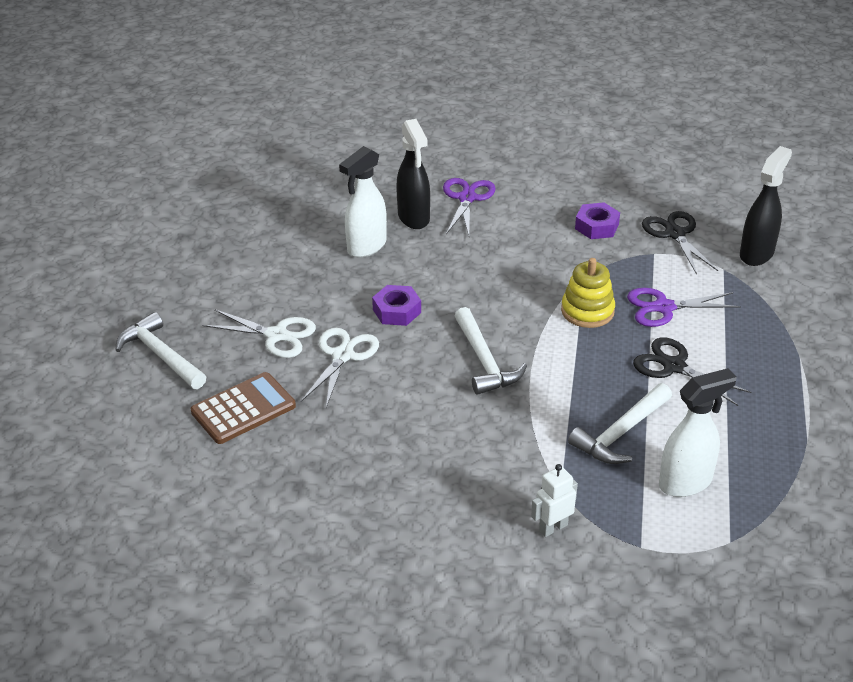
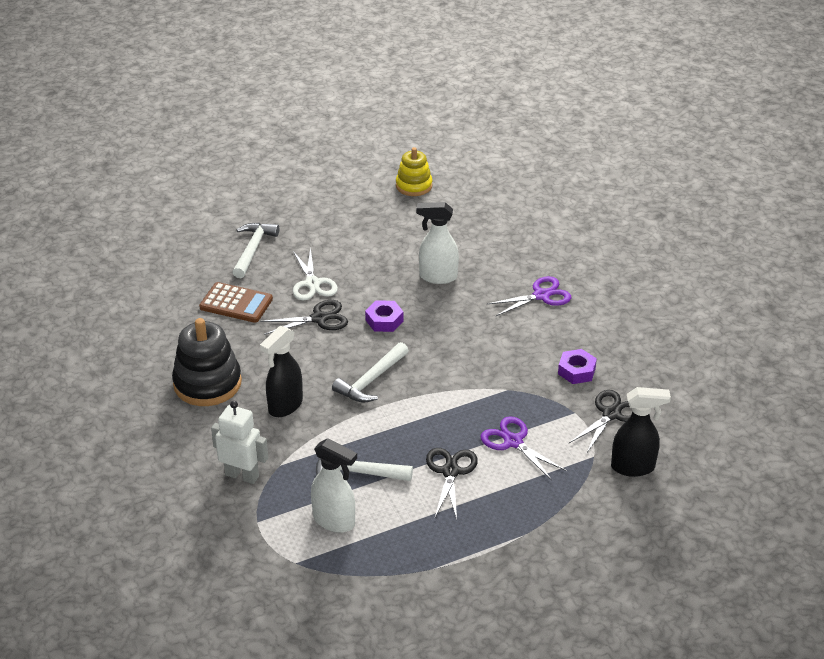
camera: 55 degrees right, 0 degrees up
(342, 355) = (319, 318): white scissors -> black scissors
(364, 492) = (207, 383): none -> black stacking toy
(414, 218) = (491, 282): black spray bottle -> black spray bottle (285, 406)
(553, 527) = (242, 475): white robot -> white robot, size x1.55
(587, 311) = (471, 406): yellow stacking toy -> yellow stacking toy (414, 186)

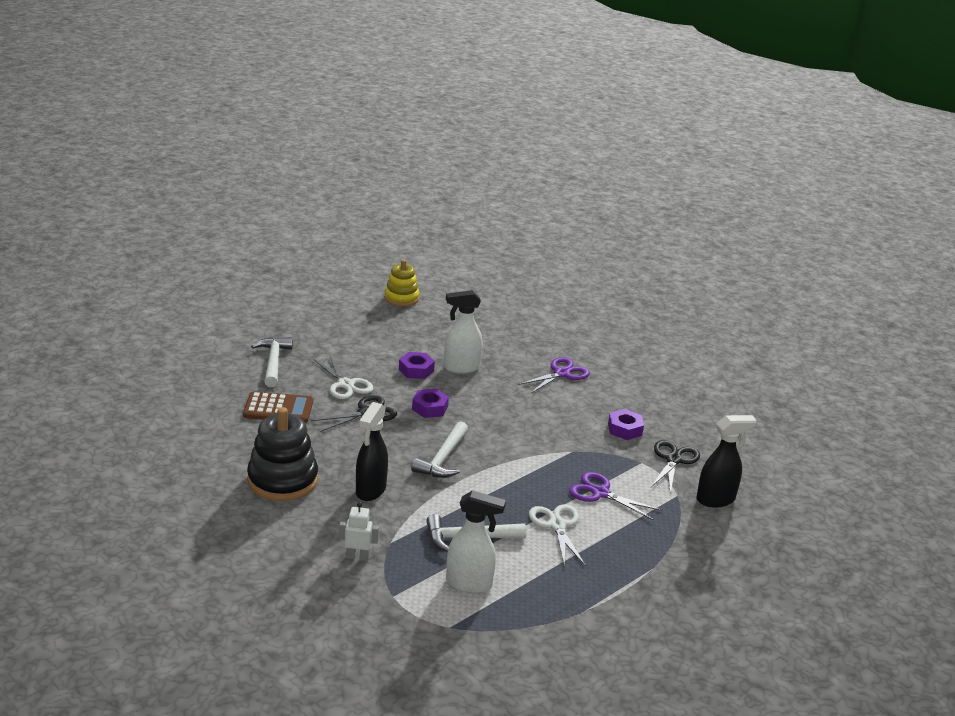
camera: 20 degrees left, 10 degrees down
(242, 475) = (357, 557): white robot -> white robot, size x0.65
(390, 274) = (416, 370): none -> purple nut
(450, 471) = (557, 525): black scissors -> white scissors

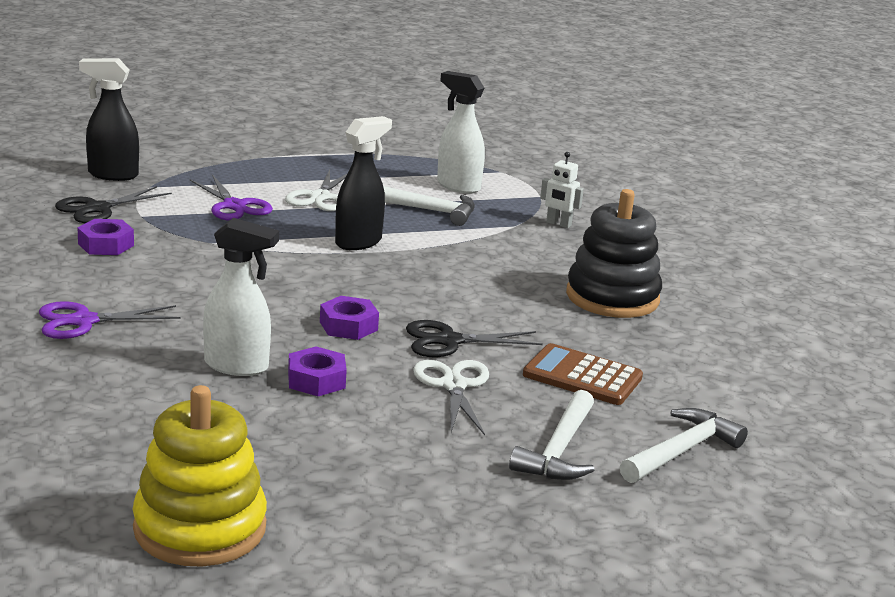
camera: 155 degrees left, 5 degrees down
(370, 490) = (506, 265): black spray bottle -> black spray bottle (359, 242)
(401, 298) = (200, 528): yellow stacking toy -> yellow stacking toy, size x1.56
(443, 459) = (388, 272): white hammer -> white hammer (681, 451)

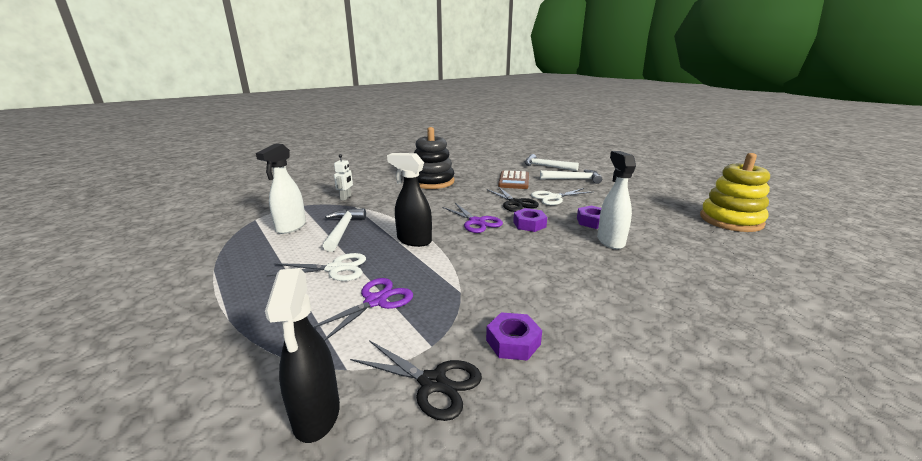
camera: 105 degrees left, 0 degrees up
(84, 321) = (641, 303): purple scissors -> purple scissors (476, 222)

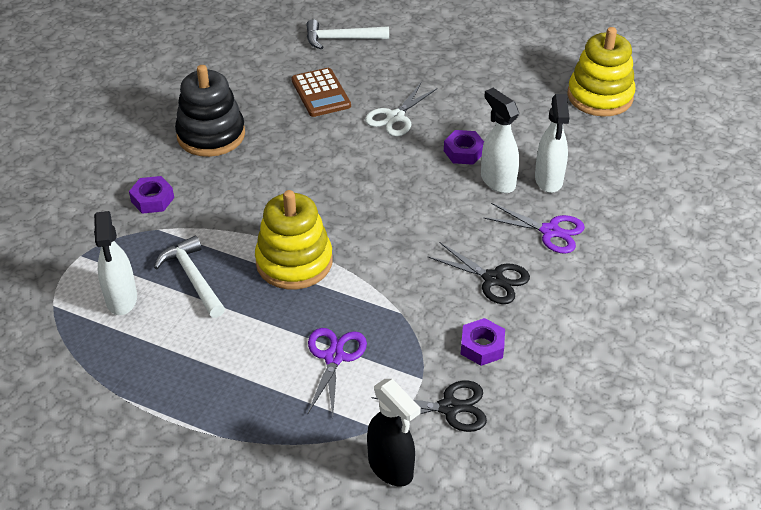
camera: 30 degrees left, 20 degrees up
(335, 269) = (252, 337): white scissors -> none
(346, 197) = (125, 216): white robot -> none
(414, 240) = (294, 262): black spray bottle -> yellow stacking toy
(476, 222) = (338, 202): purple scissors -> purple scissors (550, 231)
(515, 203) = (357, 146): black scissors -> black scissors (493, 279)
(529, 224) = (399, 183): purple nut -> purple nut (152, 199)
(573, 179) = (396, 63): white hammer -> none
(659, 251) = (548, 180): none -> white spray bottle

